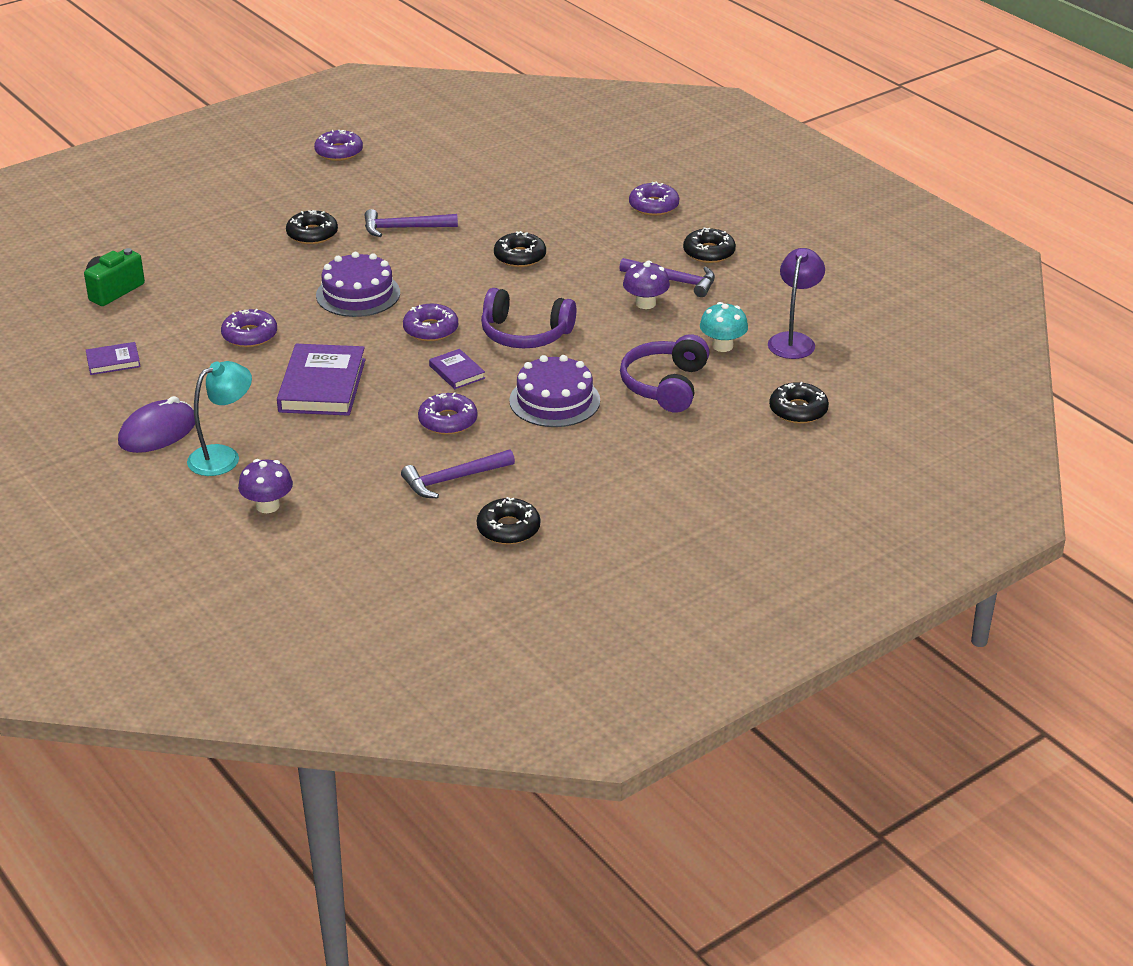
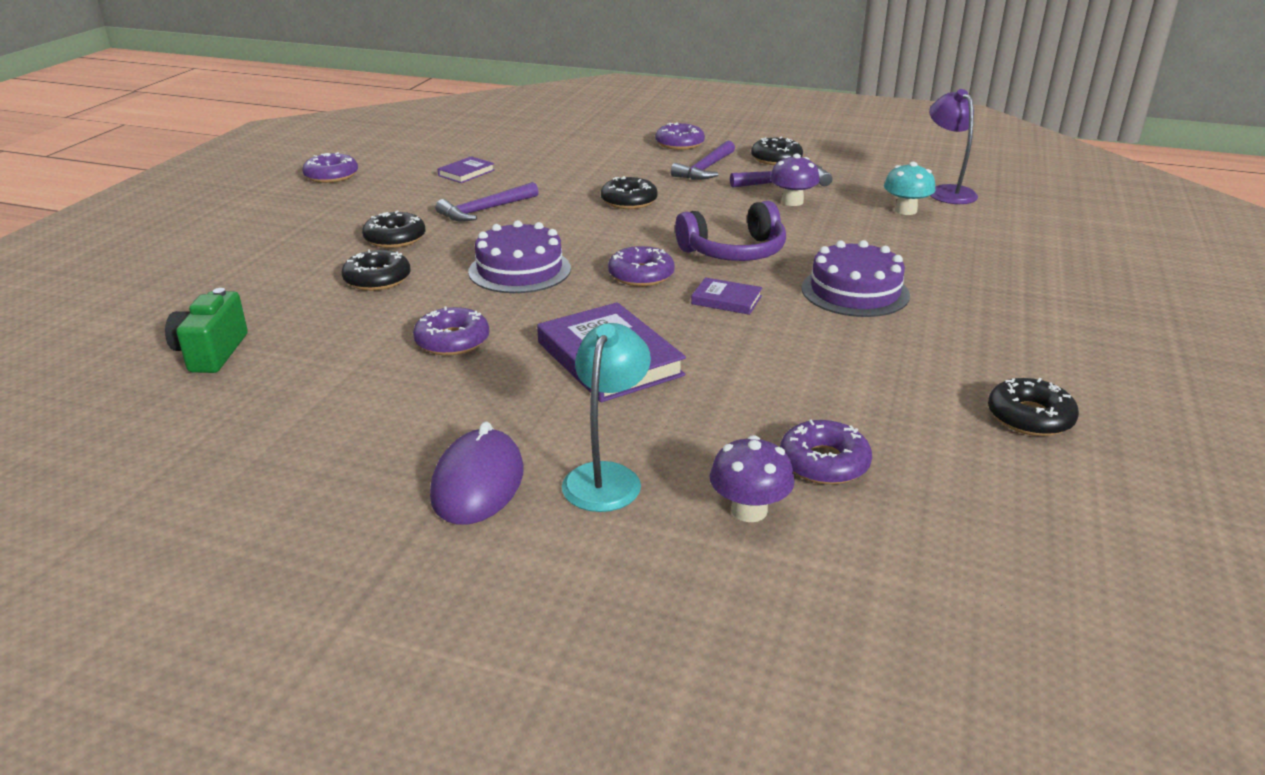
camera: 35 degrees left, 5 degrees down
(113, 361) = (306, 426): purple book -> purple book (466, 173)
(448, 421) = (792, 343): purple donut -> purple donut (824, 463)
(452, 479) = (893, 394): purple hammer -> purple hammer (705, 169)
(665, 385) = (919, 250): purple headphones -> none
(798, 410) = (1046, 233): black donut -> black donut (377, 279)

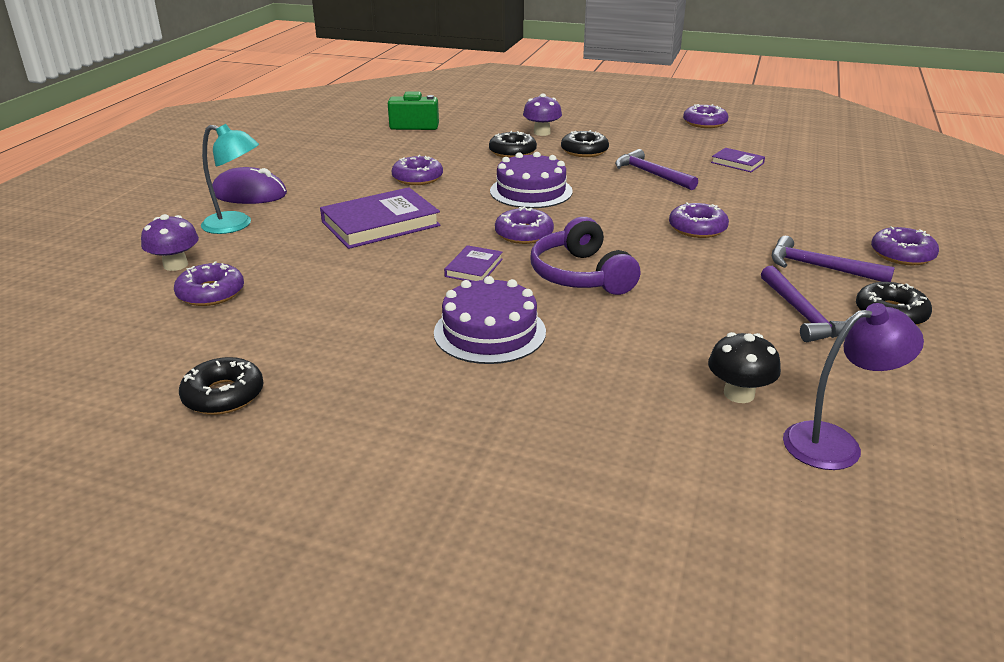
camera: 90 degrees right, 0 degrees up
(629, 201) = (697, 228): black donut -> purple donut
(792, 202) = (735, 314): purple mushroom -> purple mushroom (542, 132)
(905, 210) = (739, 394): turquoise mushroom -> black mushroom

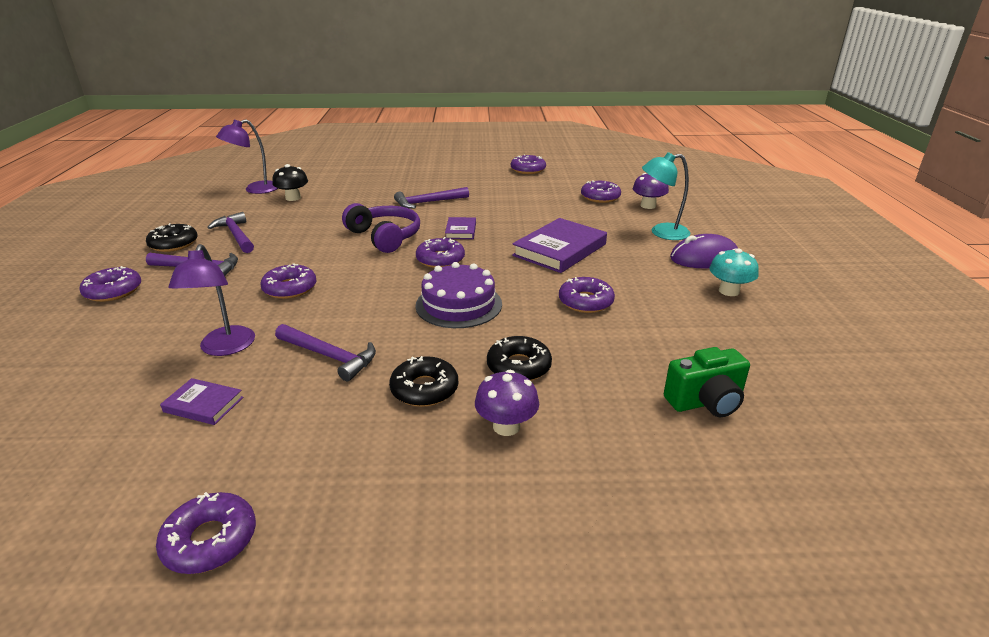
camera: 160 degrees right, 0 degrees up
(223, 395) = (528, 170): black donut -> purple donut
(286, 168) = (729, 291): none -> turquoise mushroom
(489, 332) = (427, 202): purple cake -> purple hammer
(740, 190) = (224, 348): none -> purple lamp

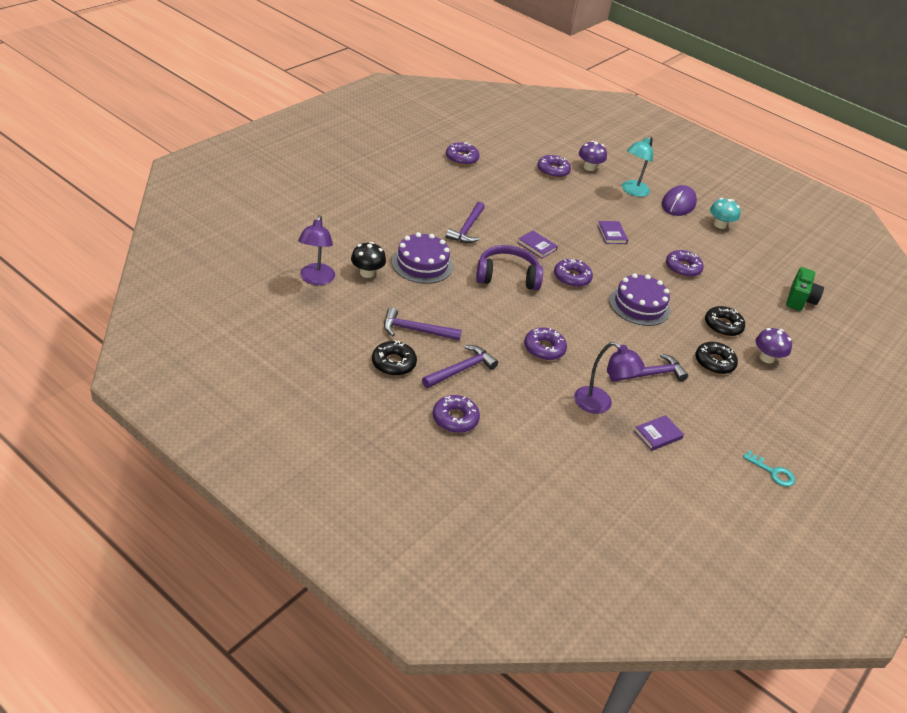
camera: 55 degrees left, 10 degrees up
(210, 540) = (772, 472): purple donut -> turquoise key
(341, 207) = (422, 264): none -> purple cake
(559, 250) = (611, 234): purple book -> purple book, size x0.51

